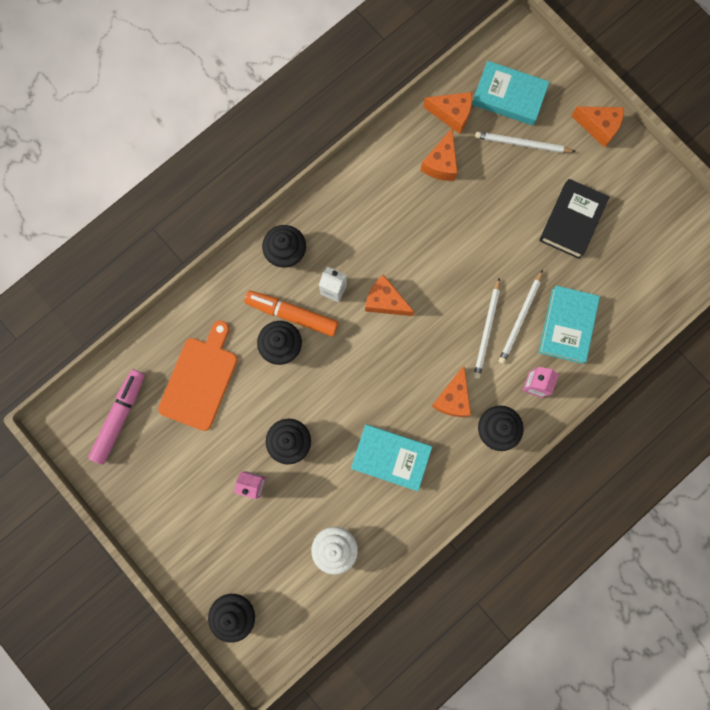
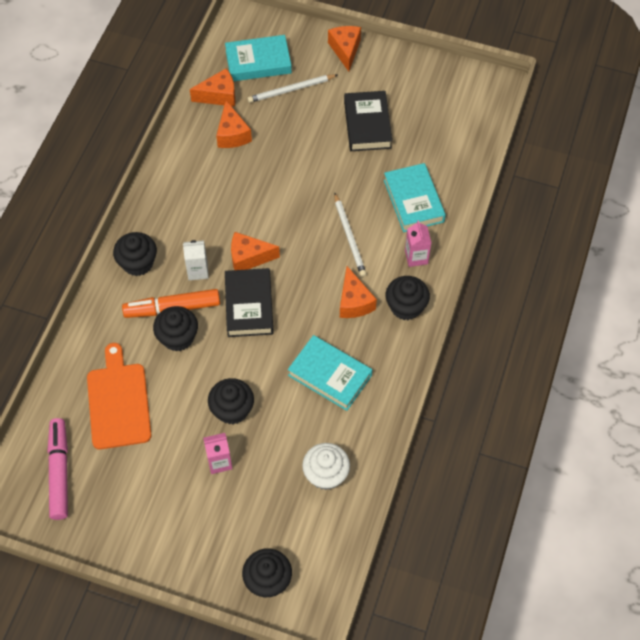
camera: 30 degrees left, 20 degrees down
(359, 349) = (249, 305): none -> black book
(391, 457) = (330, 375): turquoise book -> turquoise book turned 45 degrees clockwise
(520, 319) = (372, 215): white pencil -> none
(598, 127) = (345, 50): orange cheese -> orange cheese turned 90 degrees counterclockwise

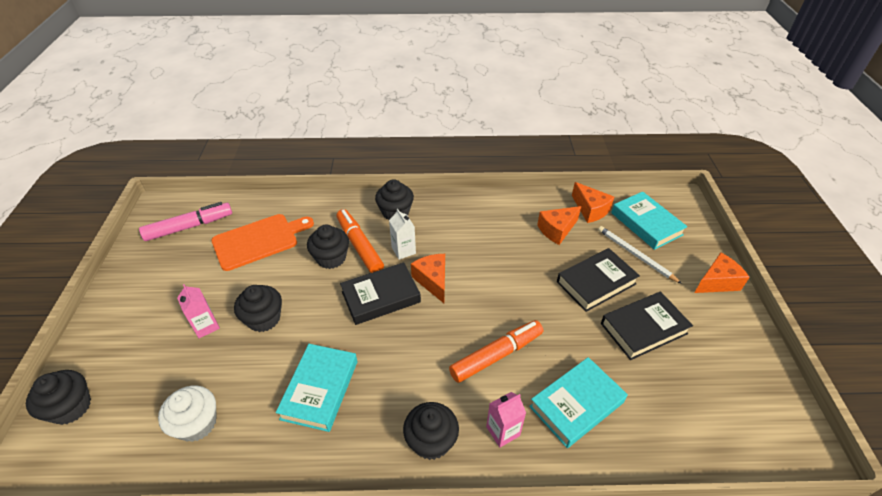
camera: 70 degrees right, 15 degrees down
(308, 134) = (596, 283): none -> black book
(349, 237) = (496, 355): white pencil -> orange marker
(354, 302) = (417, 385): orange cheese -> none

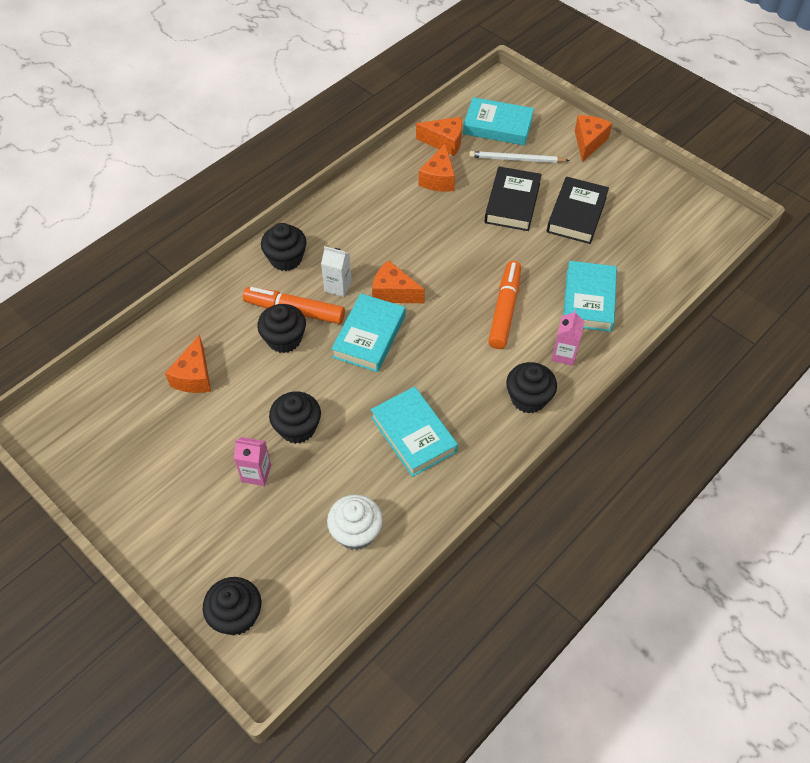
camera: 45 degrees left, 10 degrees up
(189, 227) = (102, 418): pink marker -> none
(259, 240) = (194, 376): orange cutting board -> orange cheese
(381, 297) = (369, 336): black book -> turquoise book

